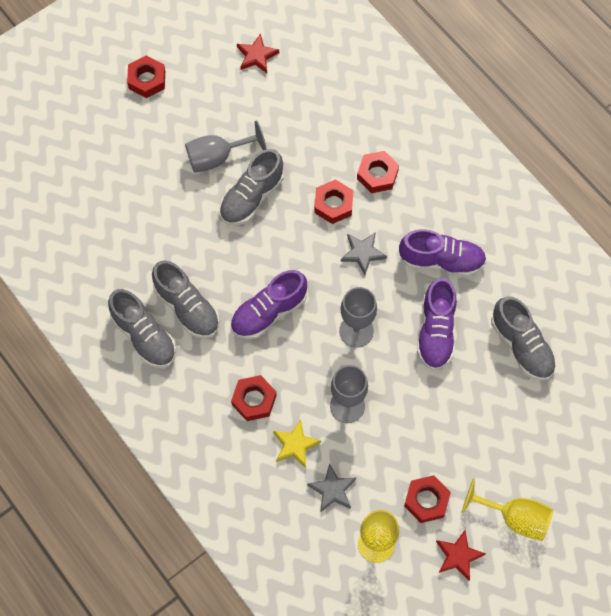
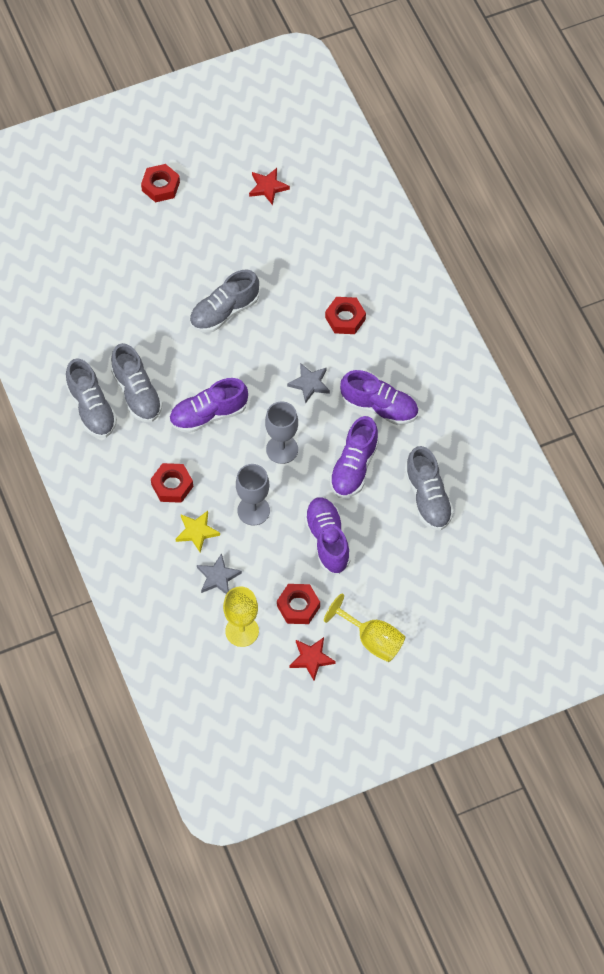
camera: 15 degrees right, 5 degrees down
(217, 157) = (204, 269): grey goblet -> none
(333, 204) = (296, 335): red nut -> none
(433, 419) = (327, 540): none -> purple shoe

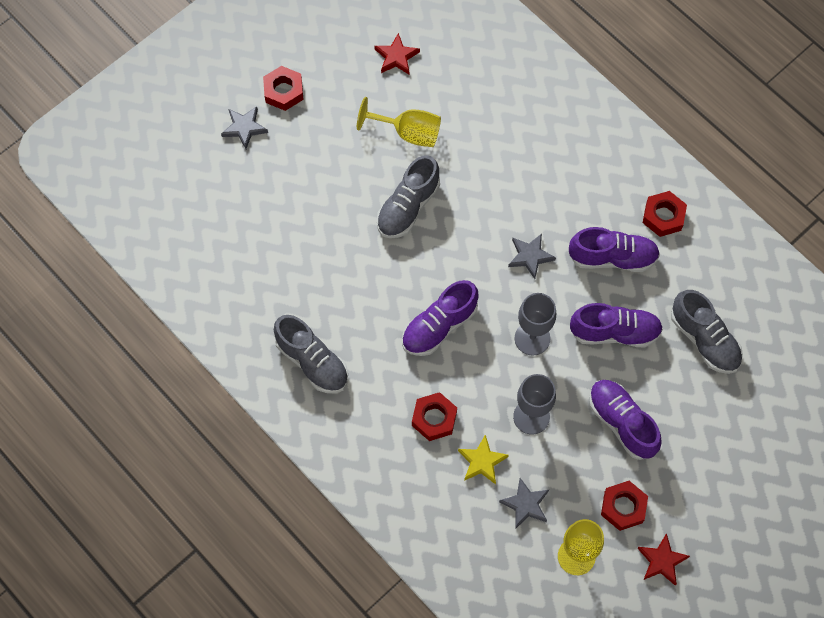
camera: 20 degrees left, 5 degrees up
(115, 206) = (244, 128): none -> grey star
(137, 393) = (353, 328): grey shoe -> none
(345, 318) = (536, 173): red nut -> red nut (663, 216)
(354, 467) = (614, 332): purple shoe -> purple shoe turned 90 degrees counterclockwise
(372, 639) = (715, 517): yellow goblet -> yellow goblet (408, 133)

